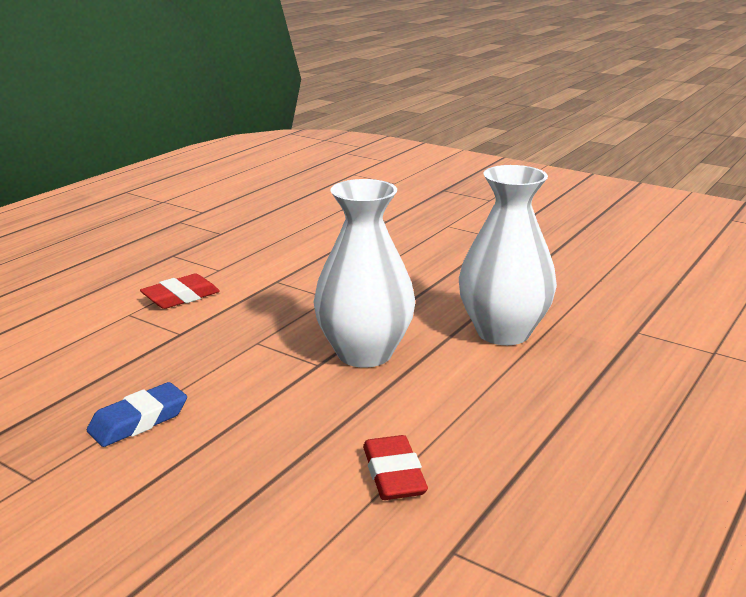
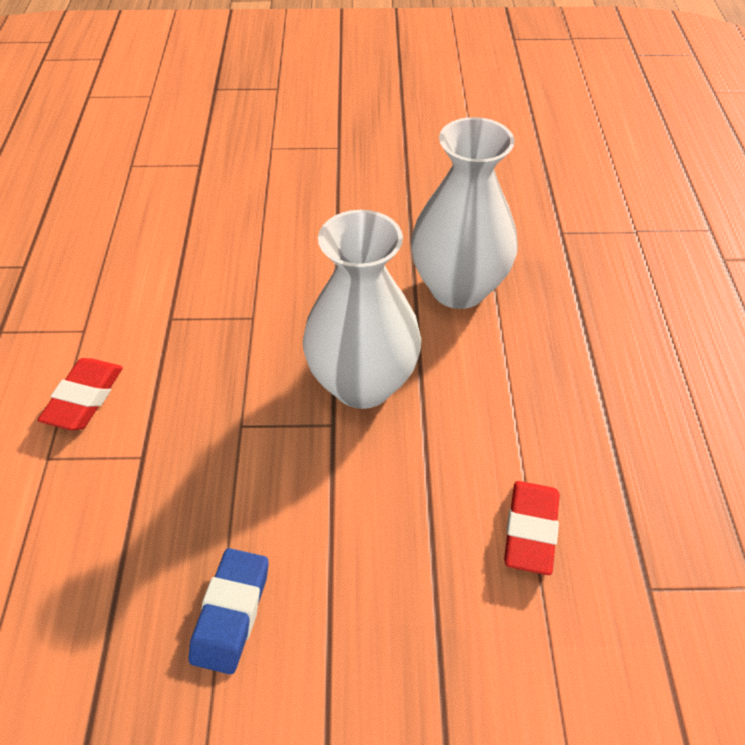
camera: 35 degrees left, 25 degrees up
(393, 475) = (530, 530): red eraser -> red eraser turned 60 degrees clockwise

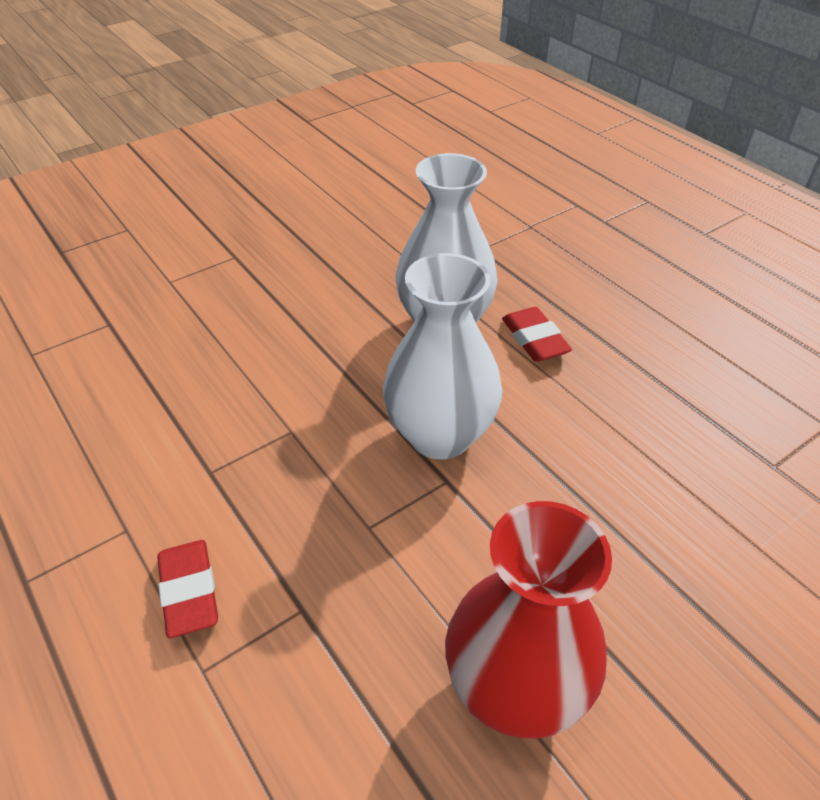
camera: 35 degrees left, 5 degrees down
(231, 613) = (515, 689): blue eraser -> red vase
(530, 530) = (666, 473): red eraser -> red eraser (534, 340)

